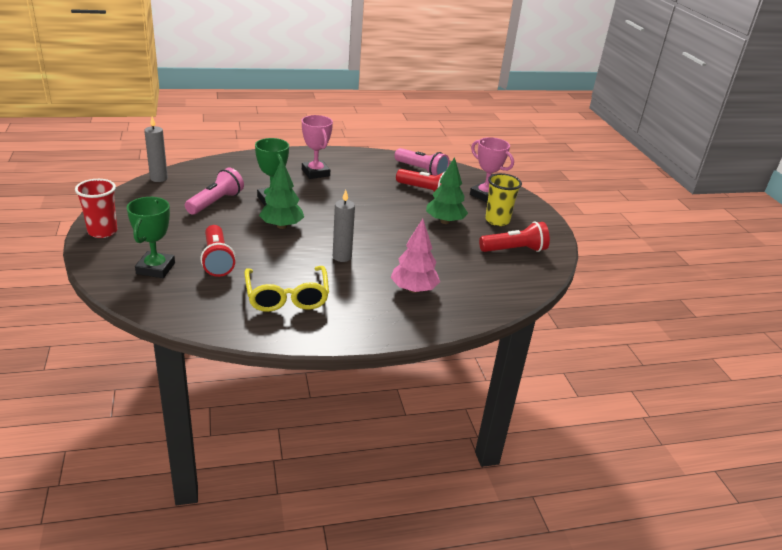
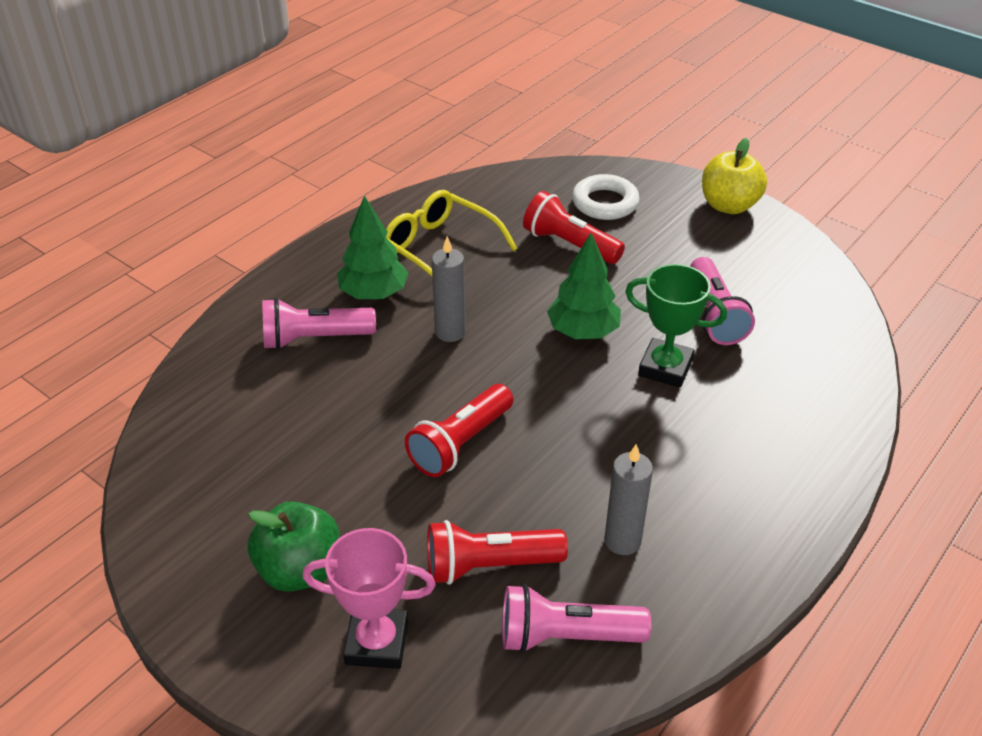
camera: 145 degrees right, 10 degrees up
(102, 231) = (729, 205): red cup -> yellow apple
(155, 268) = (605, 203): green trophy -> white ring
(159, 178) = (845, 305): grey candle -> grey candle (622, 541)
(315, 173) = (709, 474): pink trophy -> none
(413, 289) = (314, 338): pink tree -> pink flashlight
(445, 221) = (385, 500): green tree -> green tree (373, 293)
(497, 220) = (300, 570): yellow cup -> green apple
(514, 250) = (224, 506): red flashlight -> red flashlight (460, 443)

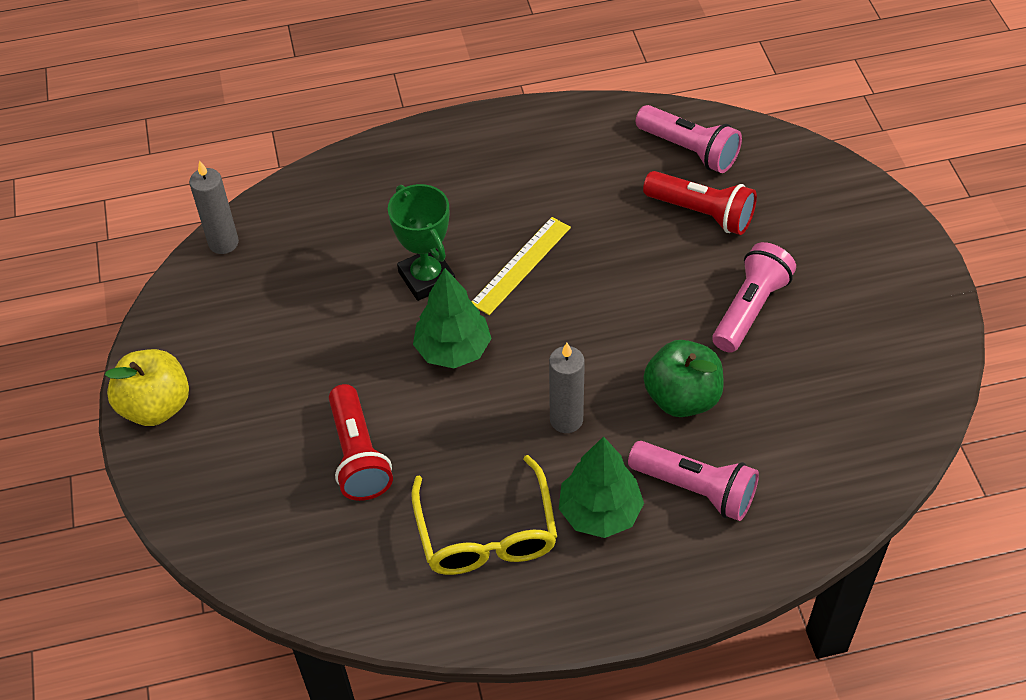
camera: 140 degrees left, 10 degrees up
(300, 570) = (836, 281): green apple -> green apple (682, 398)
(377, 642) = (812, 209): pink trophy -> none
(460, 443) = (647, 309): red flashlight -> none
(604, 419) = (521, 265): none -> yellow ruler
(605, 203) = (262, 489): white ring -> none
(622, 541) = (599, 180): grey candle -> grey candle (223, 243)
(714, 314) = (329, 300): pink flashlight -> pink flashlight (750, 309)

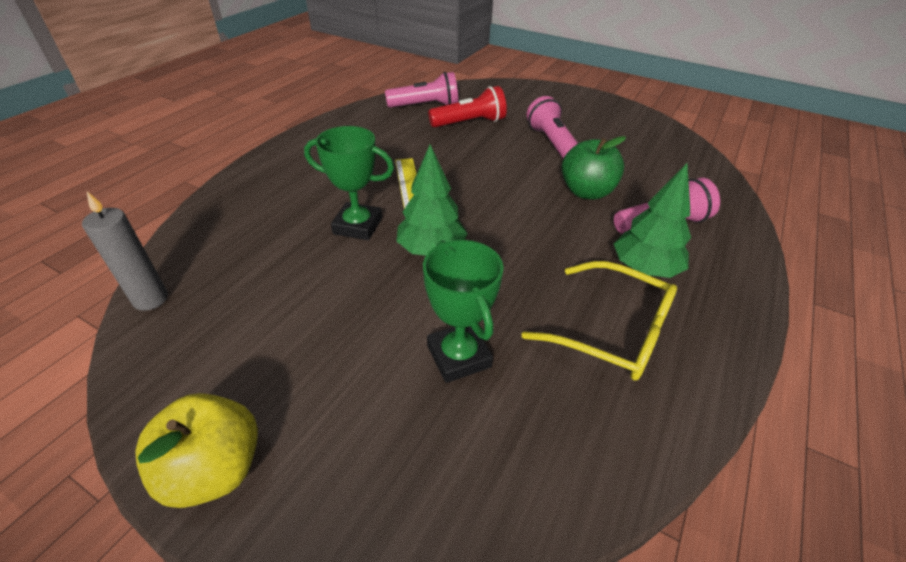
camera: 50 degrees left, 10 degrees down
(358, 455) = (459, 356): red flashlight -> green trophy
(566, 420) = (551, 239): grey candle -> none

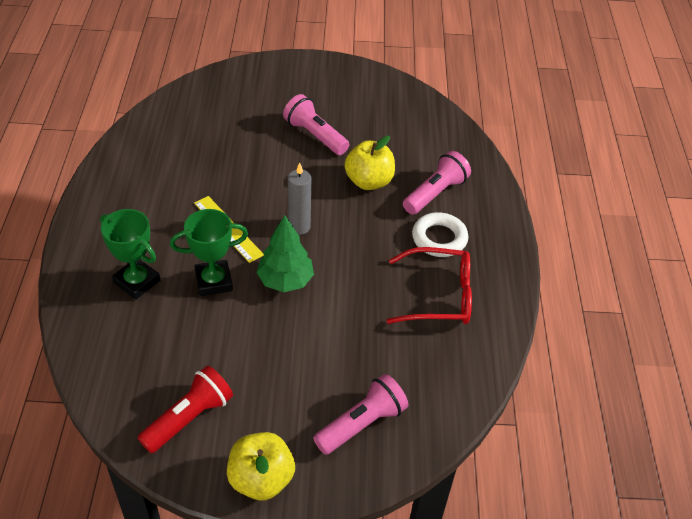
camera: 30 degrees left, 5 degrees up
(151, 299) = (108, 404): grey candle -> grey candle (299, 227)
(425, 106) = (173, 125): pink flashlight -> pink flashlight (361, 424)
(459, 356) = (355, 352): green trophy -> green trophy (137, 282)
(469, 123) = (230, 134): red flashlight -> red flashlight (189, 418)
(586, 192) = (369, 181): green apple -> yellow apple
(613, 332) = (439, 296): yellow glasses -> red glasses
(645, 269) = (439, 238): green tree -> white ring

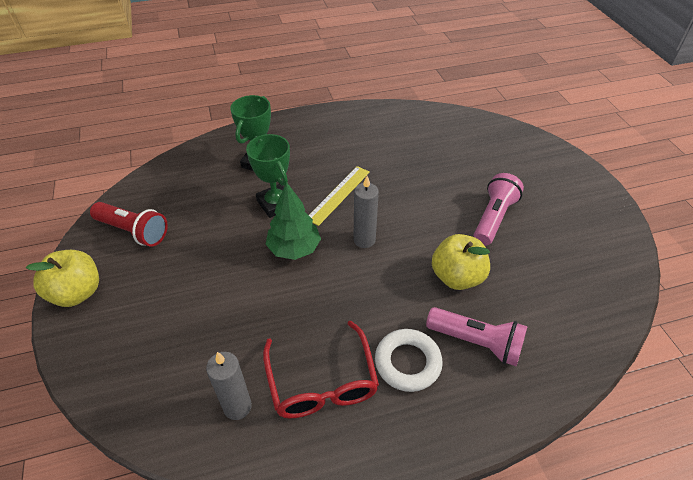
camera: 75 degrees right, 0 degrees up
(361, 424) = (140, 351): pink flashlight -> none
(444, 357) = (237, 407): none -> grey candle

